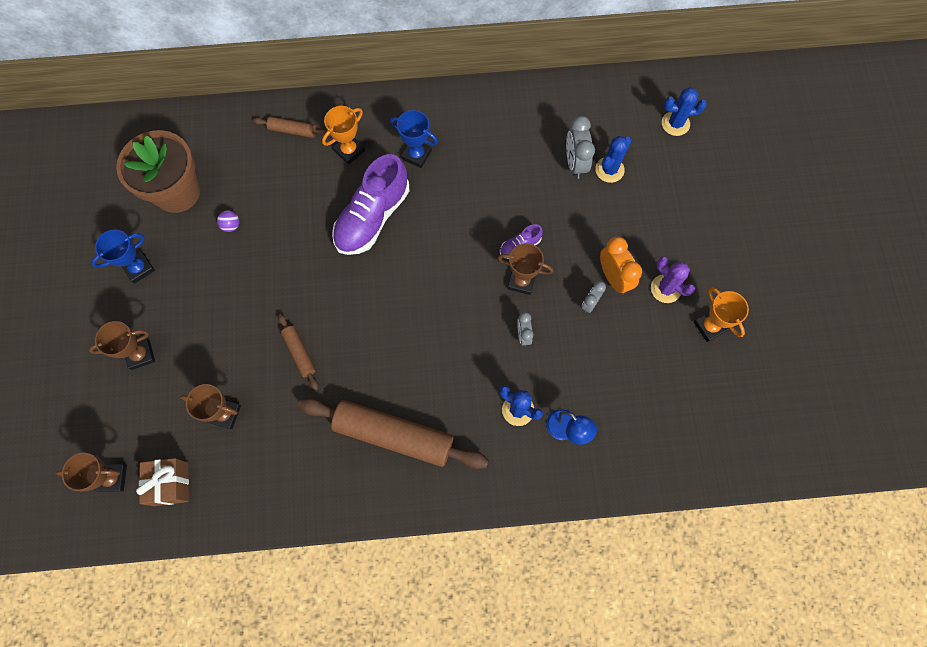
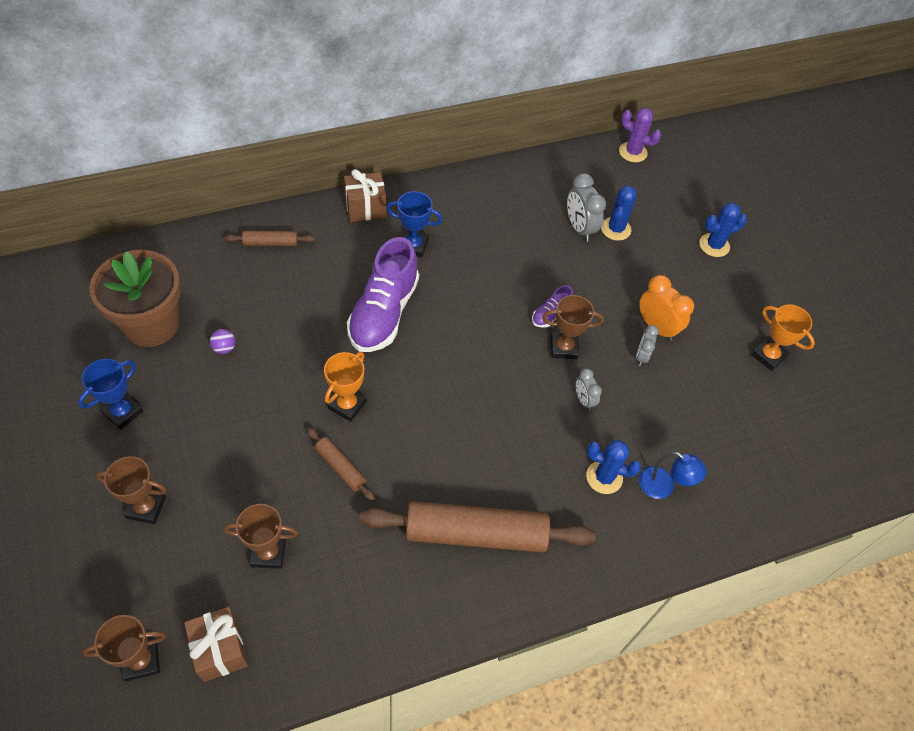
camera: 20 degrees left, 15 degrees down
(140, 355) = (146, 507): brown trophy -> brown trophy turned 45 degrees clockwise
(349, 151) = (339, 253): orange trophy -> orange trophy (347, 405)
(384, 109) = (365, 208): none -> brown gift
(665, 289) = (712, 328): purple cactus -> purple cactus (633, 152)
(675, 123) = (664, 179): blue cactus -> blue cactus (714, 245)

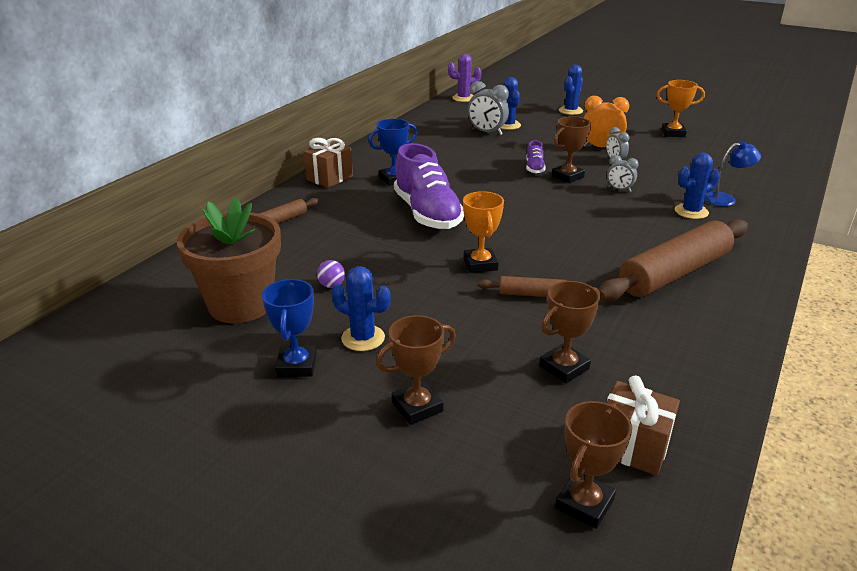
camera: 35 degrees left, 25 degrees down
(184, 419) = (363, 338): none -> blue cactus

